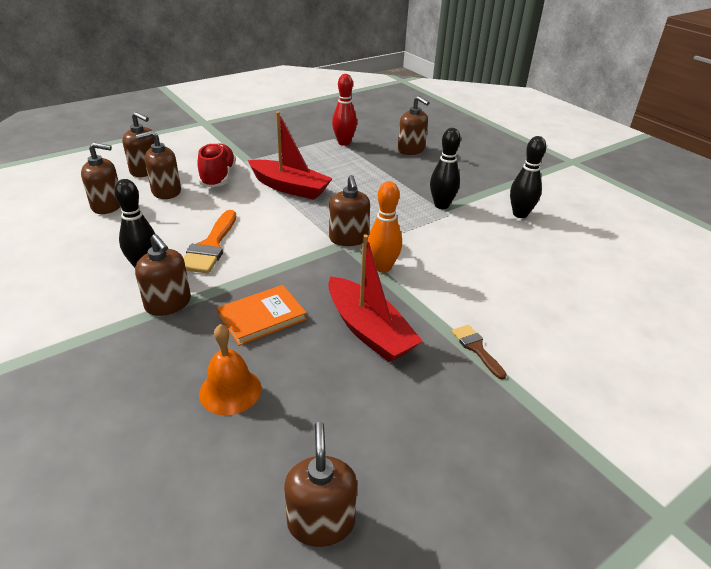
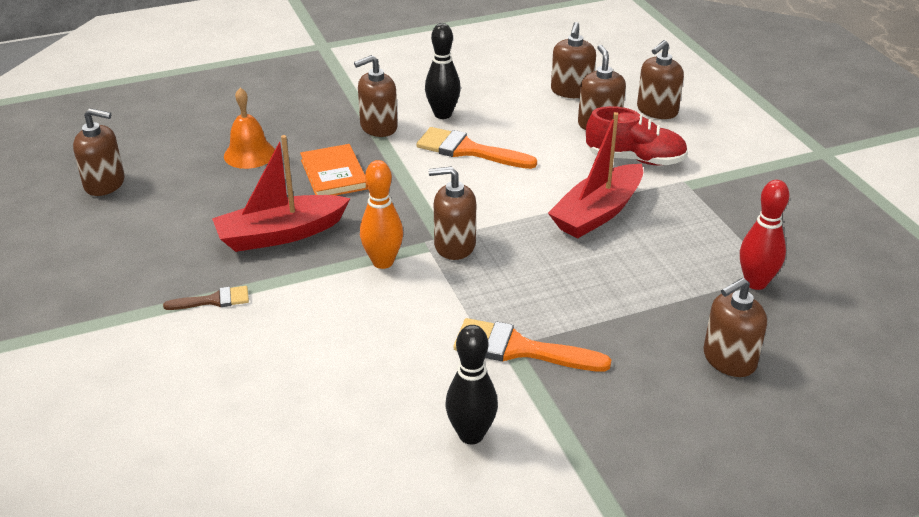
camera: 105 degrees right, 0 degrees up
(441, 205) = (519, 349): black bowling pin -> orange brush

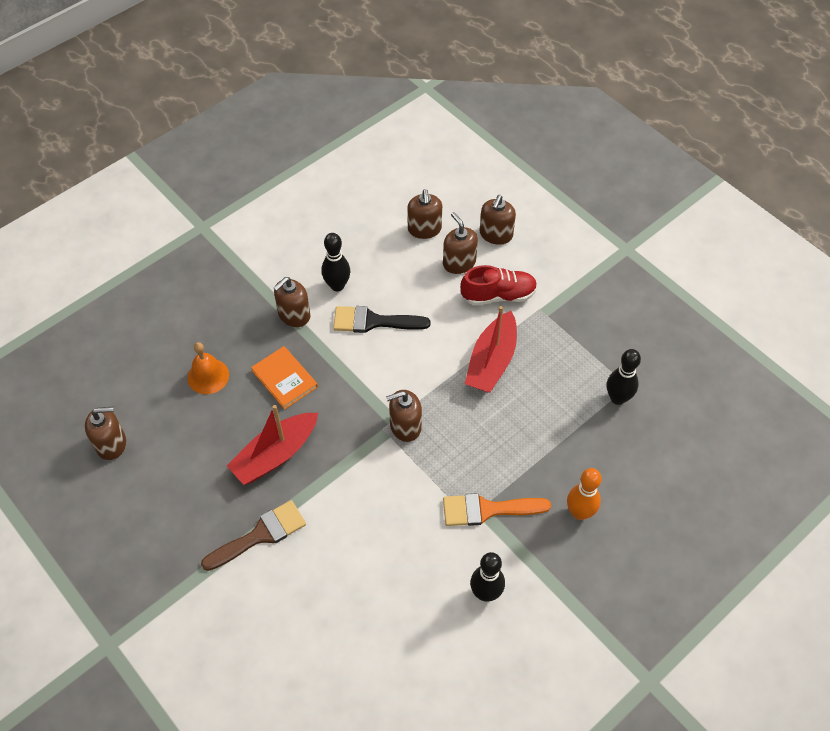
camera: 20 degrees left, 20 degrees up
(214, 300) = (260, 535): brown brush -> brown brush, size x1.76
(383, 262) = (362, 459): orange bowling pin -> orange bowling pin (579, 512)
(468, 150) = (373, 321): orange brush -> black brush
(729, 359) = (621, 474): brown soap dispenser -> none
(755, 283) = (617, 398): red bowling pin -> black bowling pin

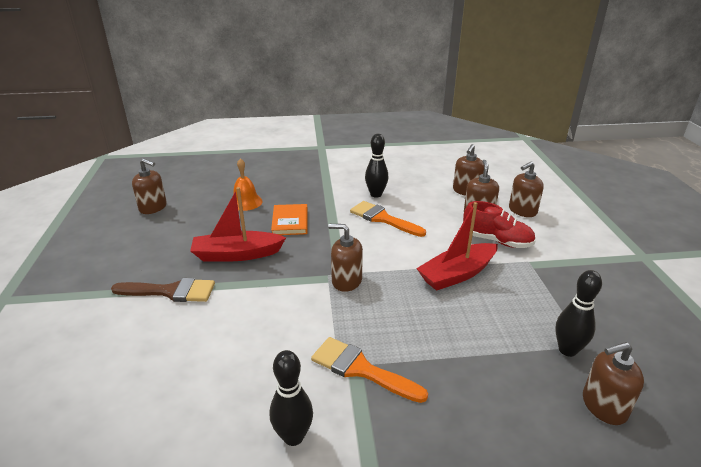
camera: 35 degrees right, 25 degrees down
(294, 315) = (332, 197): brown soap dispenser -> brown soap dispenser (604, 406)
(373, 321) = (383, 219): black brush -> orange brush
(579, 512) = (454, 422): orange bowling pin -> none

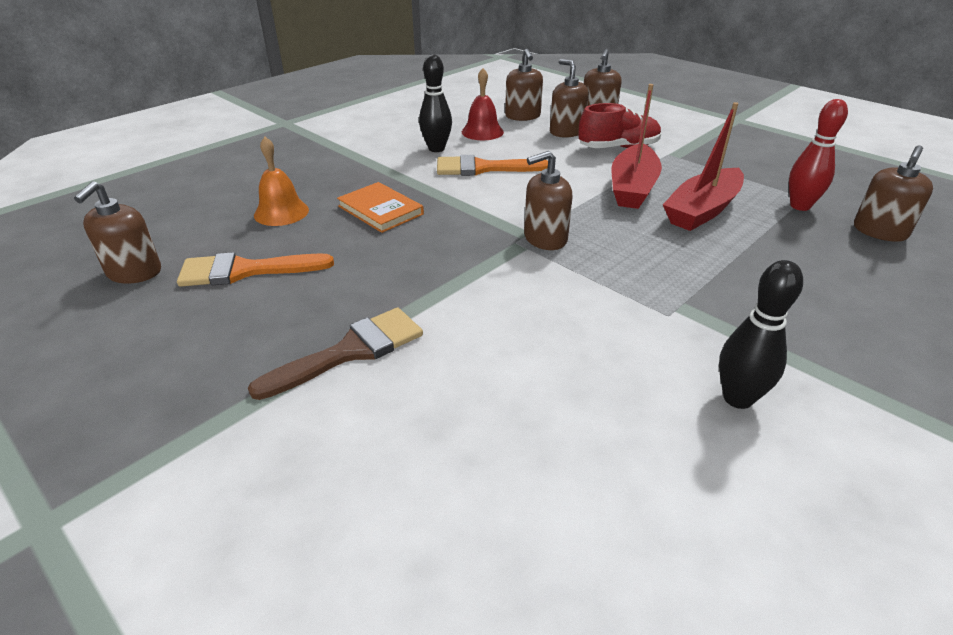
camera: 40 degrees left, 5 degrees up
(153, 207) = (134, 272): brown soap dispenser -> brown soap dispenser turned 120 degrees clockwise
(237, 254) = (371, 270): red boat -> red boat (702, 210)
(360, 369) = (690, 305): orange brush -> orange brush (245, 271)
(421, 193) = (482, 132): none -> red bell
(567, 350) = (800, 206): black bowling pin -> red bowling pin

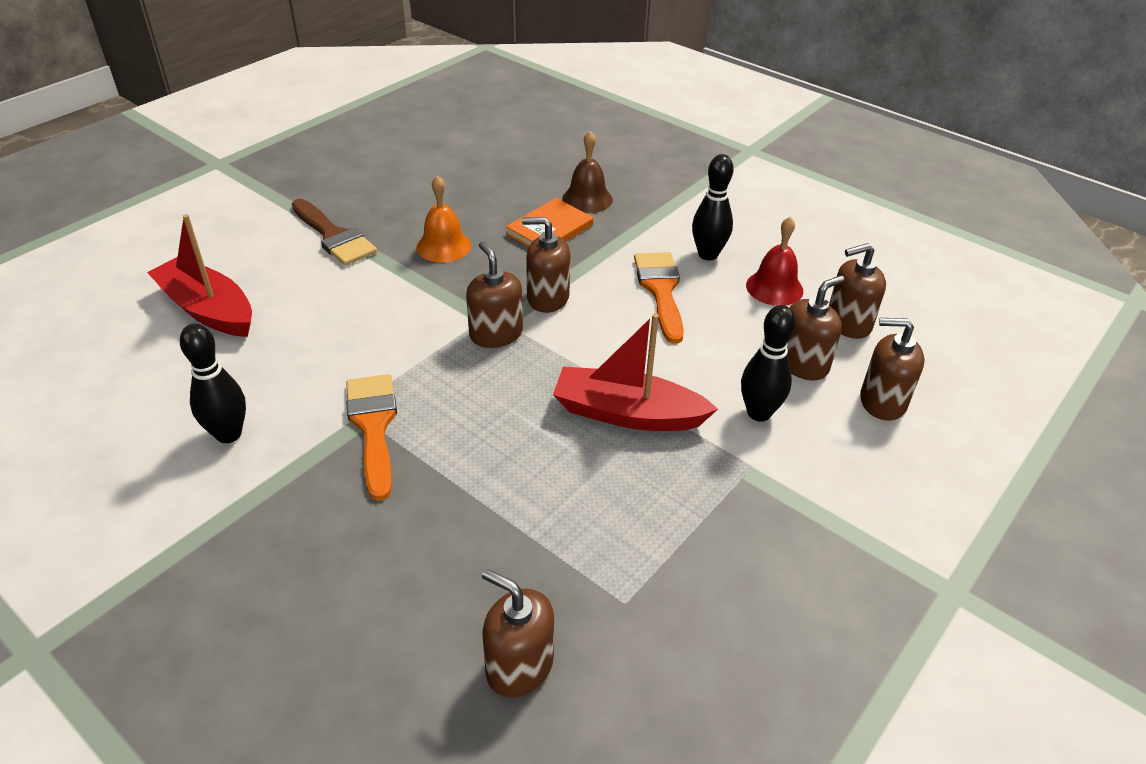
camera: 85 degrees right, 5 degrees up
(134, 272) = (445, 135): brown soap dispenser -> brown soap dispenser (547, 298)
(245, 271) = (445, 177): orange brush -> orange brush (373, 426)
(281, 212) = (541, 178): orange bell -> orange bell (443, 246)
(332, 191) = (587, 199): none -> brown bell
(618, 148) = (759, 413): red shoe -> black bowling pin
(702, 210) = (569, 472): red boat -> red boat (208, 309)
(800, 206) = (593, 587): red bowling pin -> none

